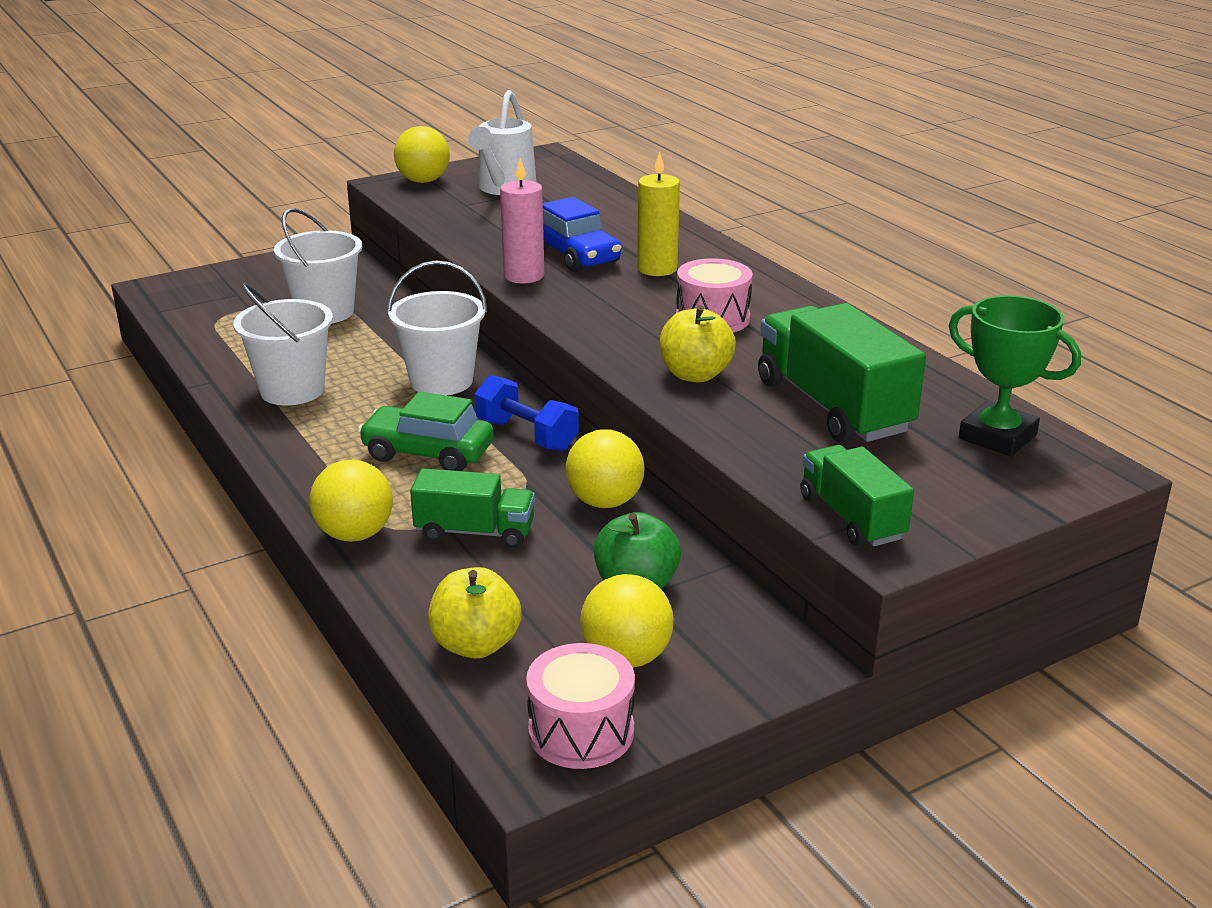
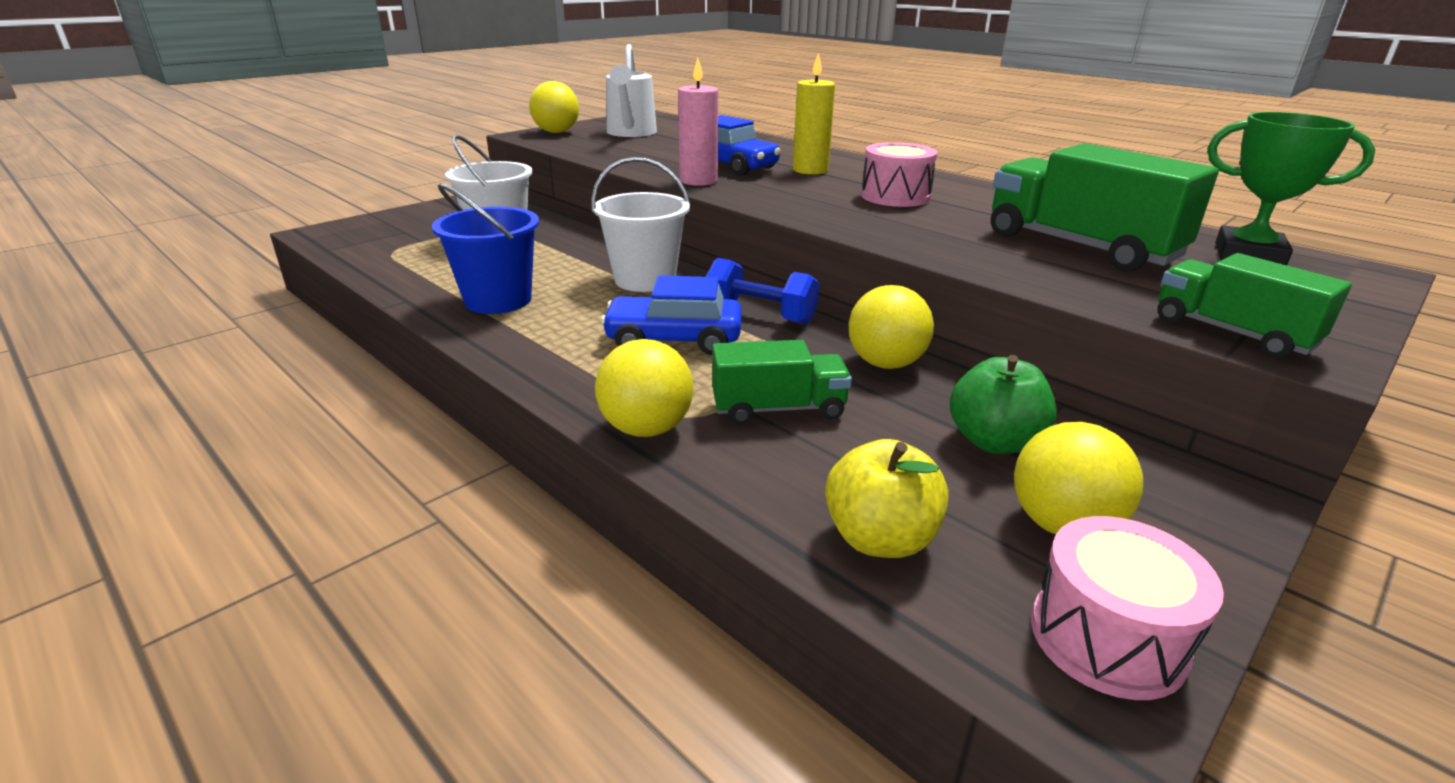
camera: 15 degrees left, 0 degrees up
(292, 390) = (498, 300): white bucket -> blue bucket
(428, 453) = (674, 340): green car -> blue car
(695, 375) = (929, 234): yellow apple -> none

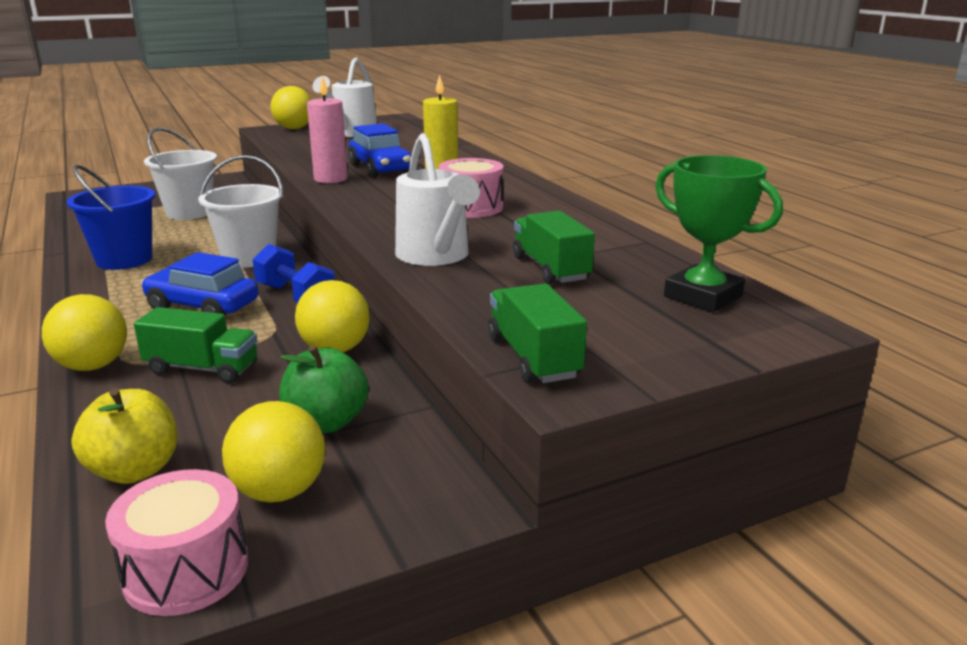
camera: 20 degrees right, 5 degrees down
(956, 248) = (436, 256): none -> white watering can
(1080, 246) = (550, 268): green truck -> green truck, size x0.60

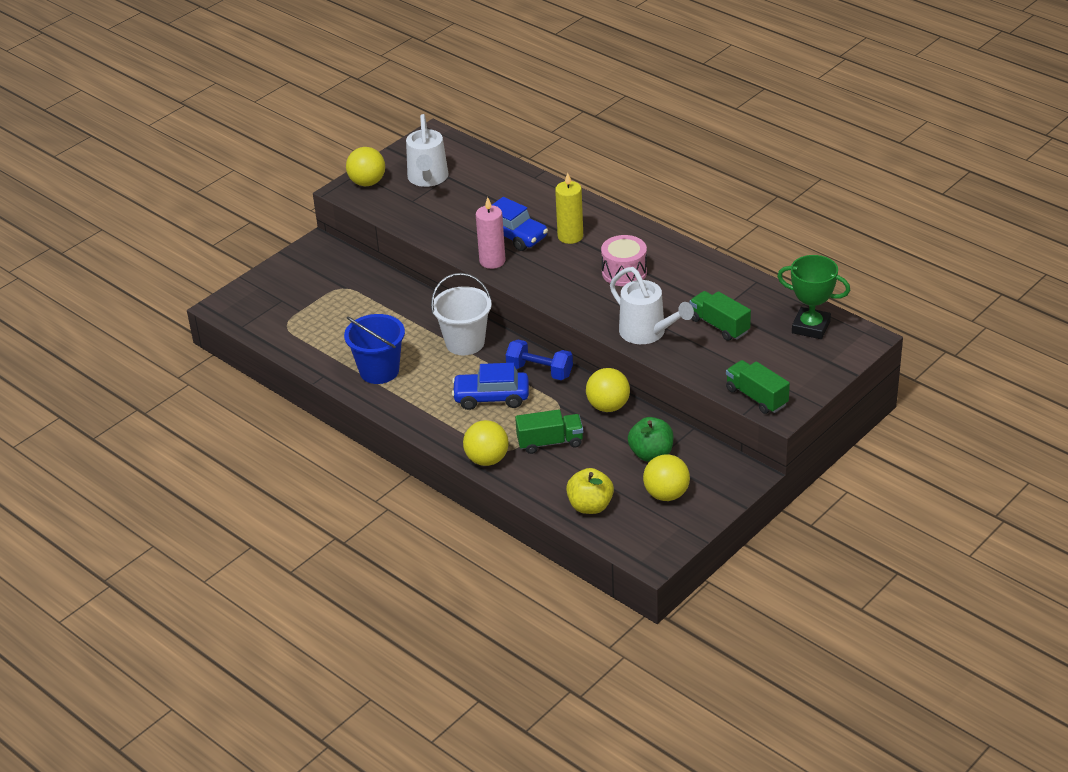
camera: 20 degrees left, 15 degrees up
(186, 570) = (665, 536): pink drum -> none
(189, 213) = (352, 303): white bucket -> none

